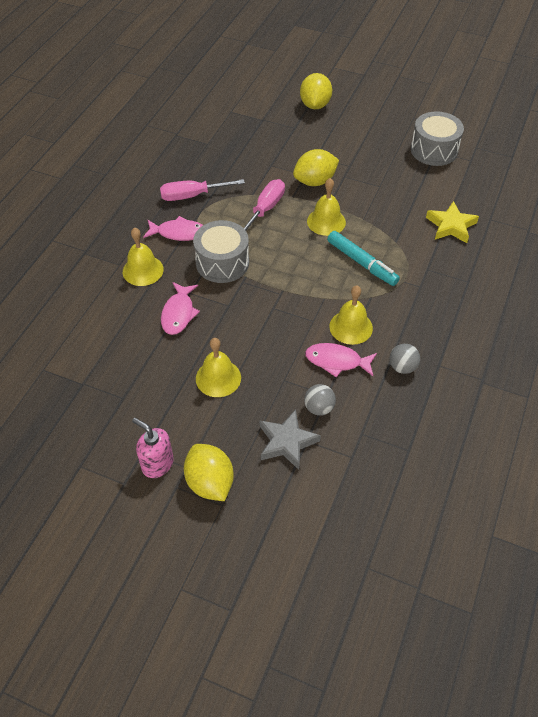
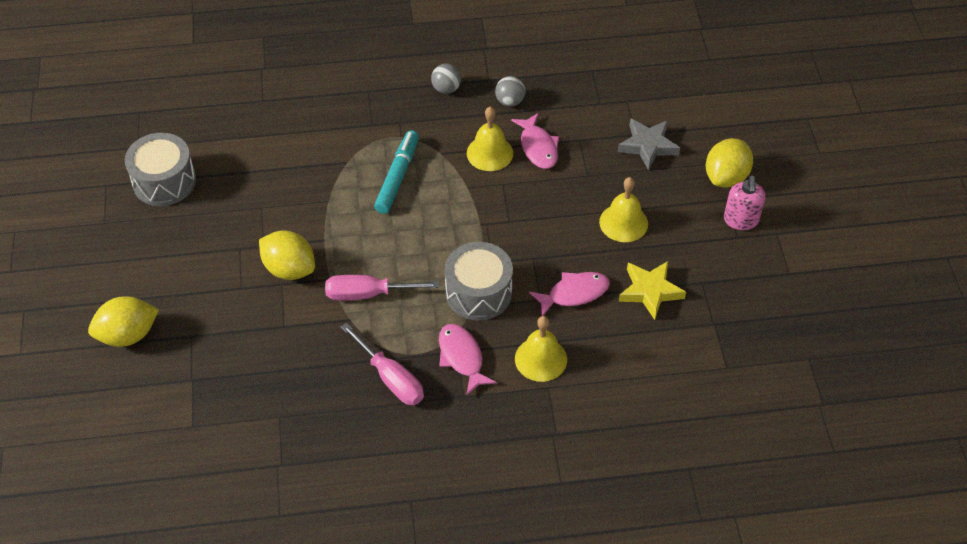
camera: 120 degrees left, 0 degrees up
(319, 408) = (597, 139): grey ball -> grey ball (446, 89)
(326, 221) = (353, 230): yellow bell -> none
(451, 226) = (293, 126): yellow star -> yellow star (650, 291)

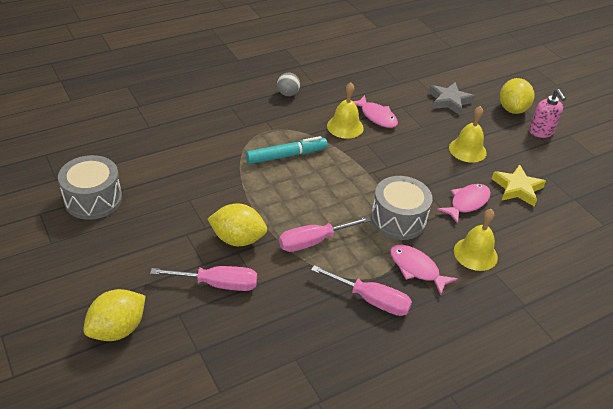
camera: 25 degrees left, 10 degrees down
(244, 315) = (218, 284): none -> pink screwdriver
(397, 176) = (286, 155): turquoise marker -> turquoise marker turned 75 degrees clockwise
(510, 101) = (338, 93): grey ball -> none

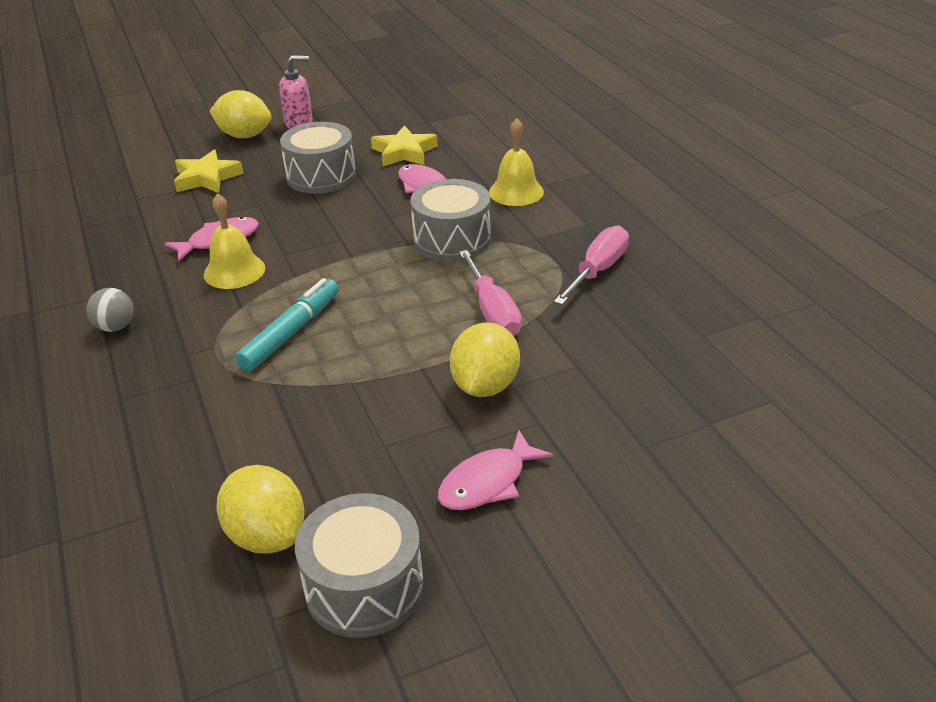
camera: 80 degrees left, 5 degrees down
(118, 329) = (686, 516): yellow lemon -> yellow lemon (267, 535)
(218, 284) = (581, 406): pink screwdriver -> none
(286, 155) = (291, 332): turquoise marker -> turquoise marker turned 45 degrees clockwise
(416, 269) = (542, 234): pink fish -> pink fish (487, 482)
(449, 101) = (207, 178): grey star -> yellow star
(467, 150) = (321, 176): yellow bell -> grey drum

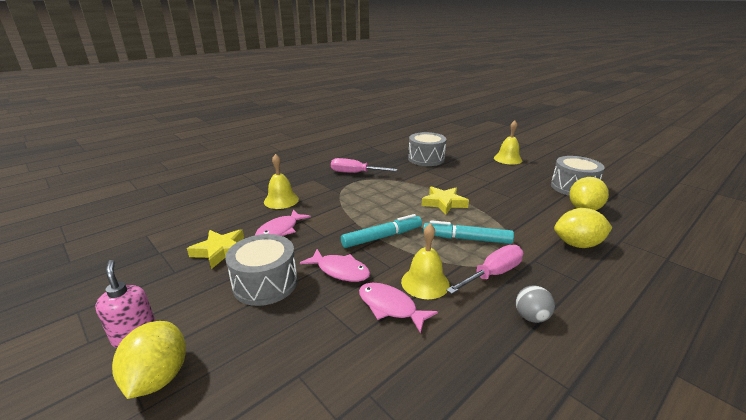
camera: 110 degrees left, 10 degrees down
(207, 178) = (275, 367): yellow star -> yellow star (444, 203)
(353, 260) = (382, 237): none -> turquoise marker
(452, 239) = (344, 210): grey drum -> grey drum (426, 159)
(485, 386) = (455, 184): yellow lemon -> yellow lemon (577, 244)
(487, 482) = (504, 176): pink fish -> pink fish (340, 270)
(492, 311) = (404, 190): pink screwdriver -> pink screwdriver (492, 274)
(602, 548) = (507, 159): none -> yellow bell

